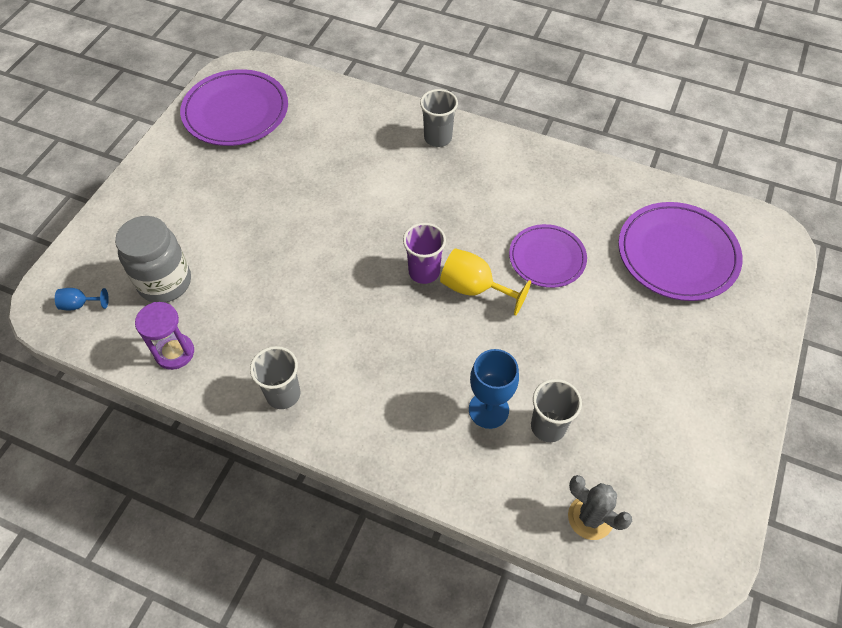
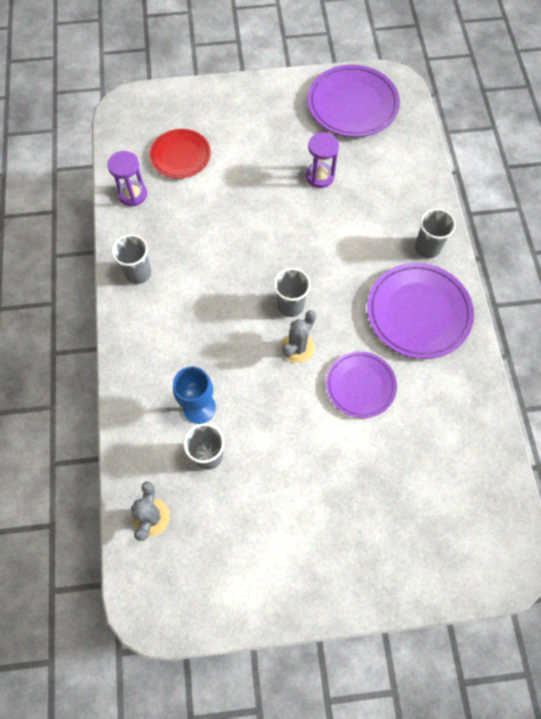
camera: 60 degrees right, 10 degrees up
(80, 304) = (136, 122): blue goblet -> none
(165, 282) = (180, 156): grey jar -> red plate
(295, 176) = (320, 176): none -> purple hourglass
(424, 272) = (290, 305): purple cup -> grey cup
(474, 288) = (297, 347): yellow goblet -> grey cactus
(677, 254) = (433, 487): purple plate -> purple plate (418, 312)

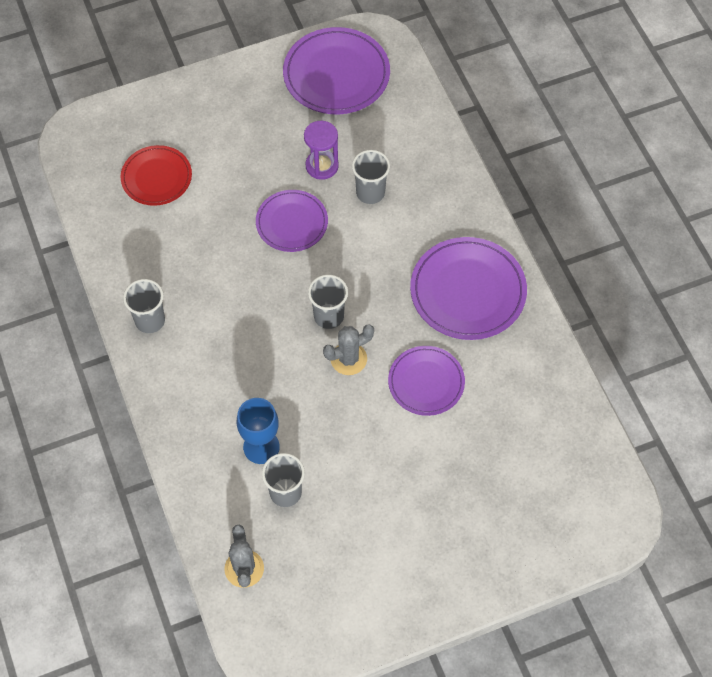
camera: 15 degrees left, 5 degrees down
(132, 194) = (115, 234): purple hourglass -> none
(281, 218) = (292, 223): none -> purple plate
(297, 347) = (348, 359): grey cactus -> grey cactus turned 45 degrees clockwise
(427, 248) = (460, 219): grey cup -> grey cup (370, 192)

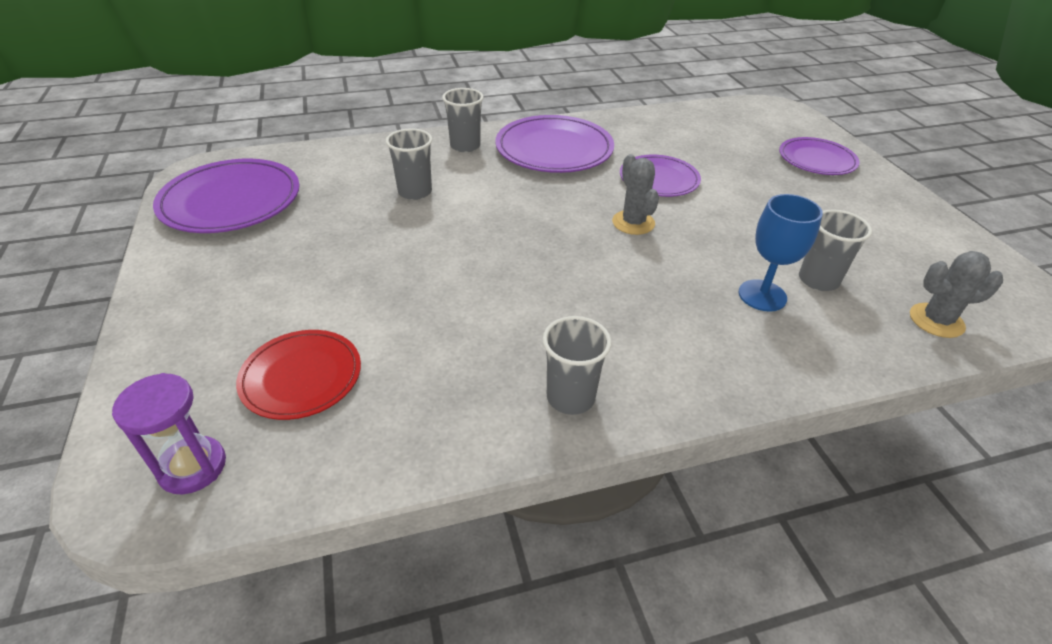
camera: 85 degrees left, 20 degrees down
(292, 223) = (436, 249): purple plate -> purple plate (816, 160)
(322, 166) = (361, 221): purple hourglass -> purple hourglass (192, 467)
(328, 316) = (576, 232): grey cup -> grey cup (465, 146)

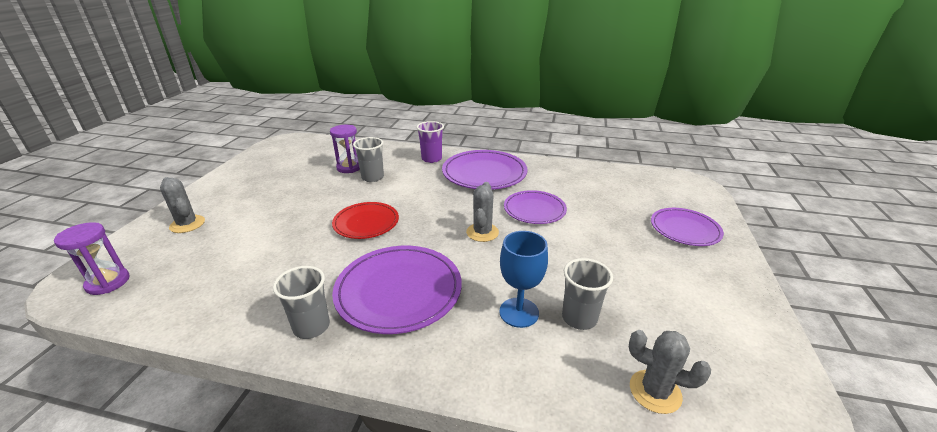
camera: 30 degrees right, 10 degrees down
(207, 341) = (187, 224): none -> grey cactus
(231, 201) = (280, 159): purple plate -> purple plate (398, 291)
(301, 377) = (201, 257): red plate -> red plate (366, 223)
(362, 187) = (349, 167): none -> purple hourglass
(465, 146) = (431, 159): grey cup -> purple cup

